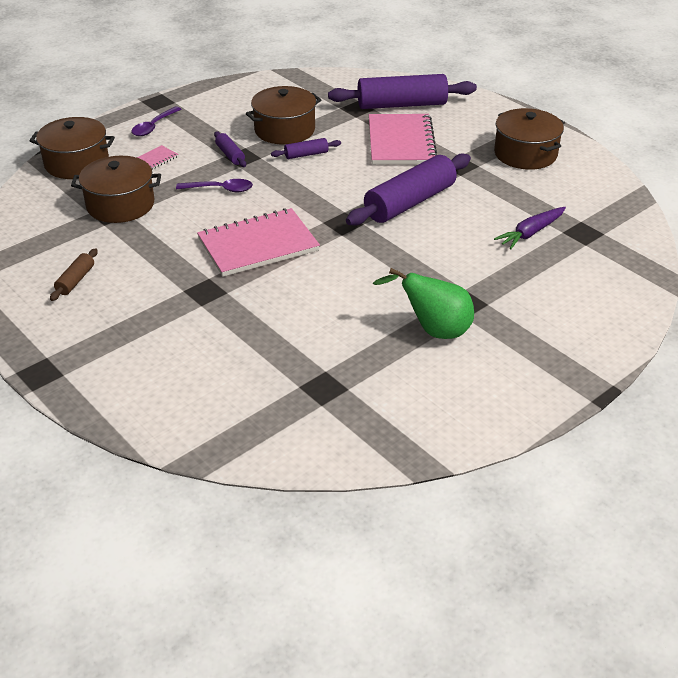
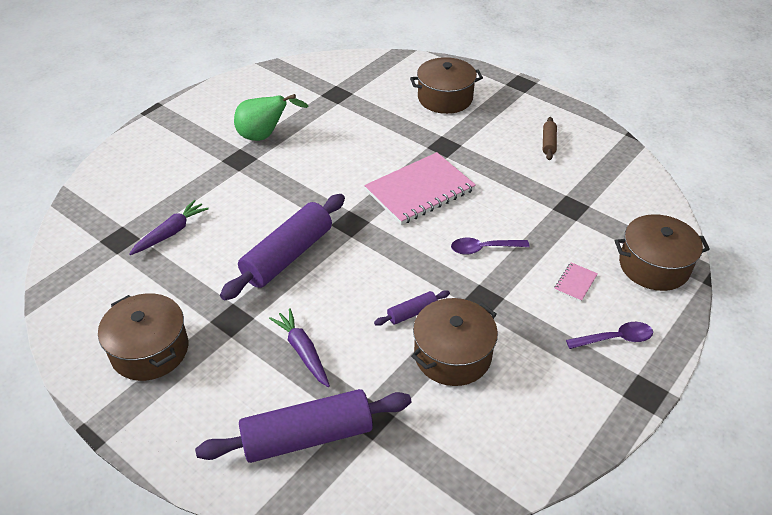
camera: 170 degrees right, 5 degrees up
(120, 205) = (568, 218): brown pot -> brown pot (445, 98)
(154, 126) = (615, 338): purple spoon -> purple spoon turned 60 degrees clockwise
(230, 155) = (498, 300): purple rolling pin -> none
(401, 142) = (303, 351): pink notebook -> purple carrot

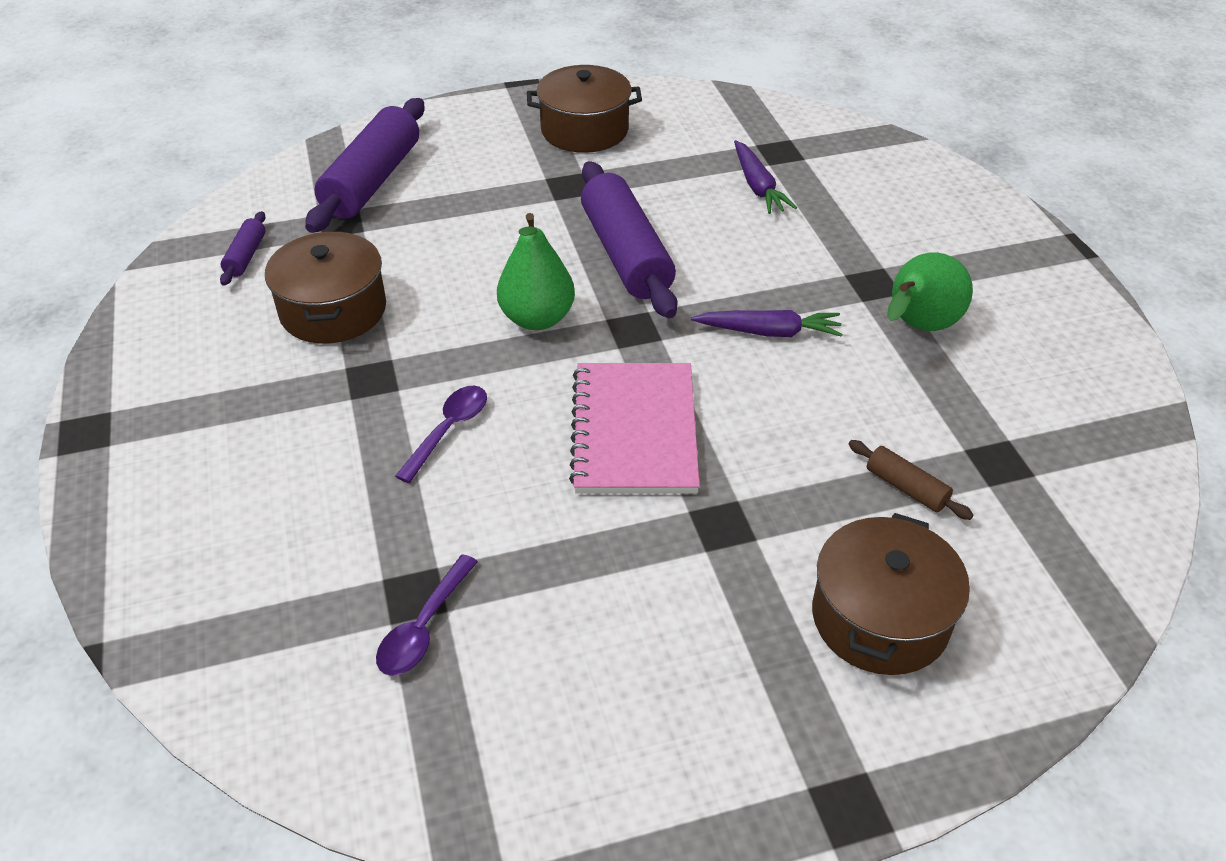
camera: 125 degrees right, 0 degrees up
(303, 351) = (470, 213): purple carrot -> purple carrot (769, 332)
(375, 262) = (537, 318): none -> green pear
(412, 313) = (425, 309): purple rolling pin -> purple rolling pin (246, 256)
(548, 143) = (599, 693): brown rolling pin -> brown rolling pin (906, 488)
(575, 283) = (285, 486): pink notebook -> none
(615, 338) = (170, 460): purple spoon -> purple spoon (424, 627)
(654, 266) = (198, 604): brown pot -> none

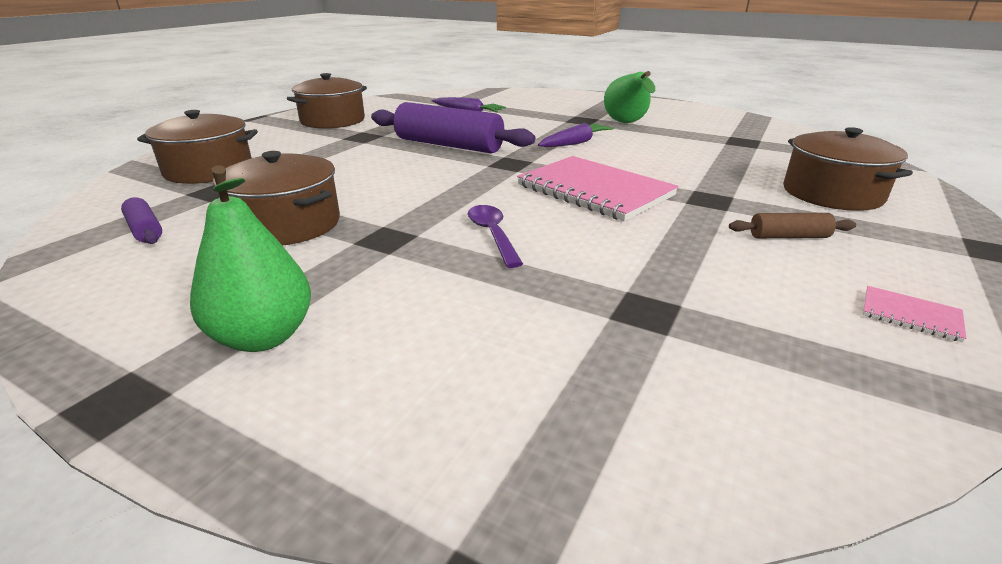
camera: 45 degrees left, 15 degrees down
(372, 181) = (209, 170): purple rolling pin -> brown pot
(424, 627) = (689, 321): purple spoon -> none
(537, 318) = (448, 178): green pear -> green pear (263, 337)
(585, 767) = (910, 315): none -> pink notebook
(906, 488) = (737, 159): brown rolling pin -> brown rolling pin (788, 236)

